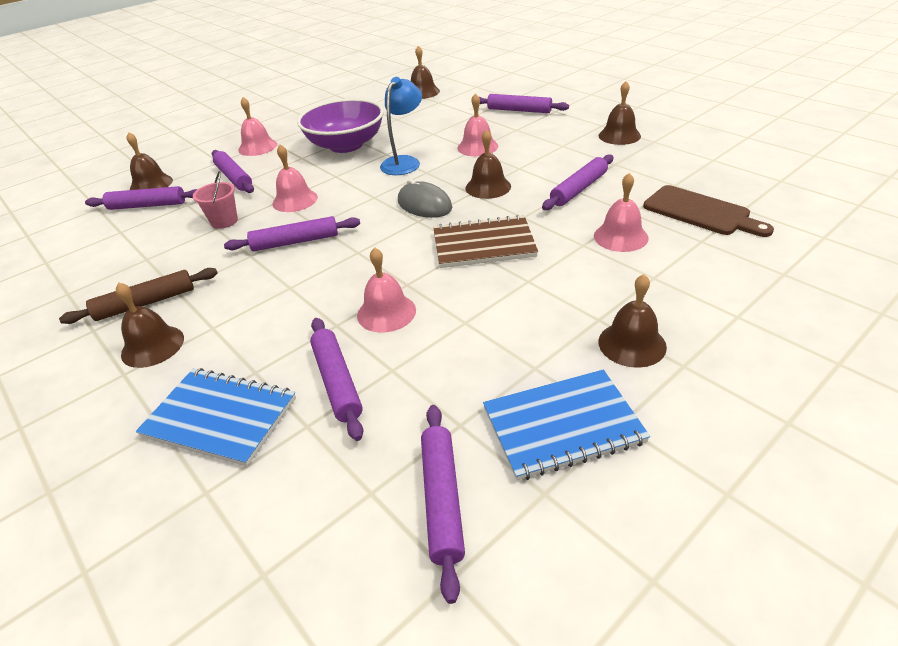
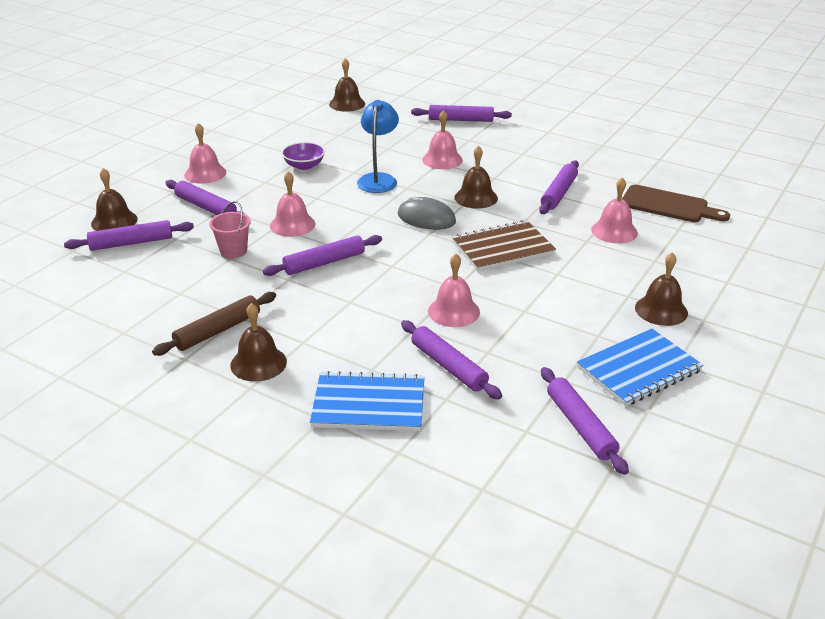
camera: 20 degrees left, 5 degrees down
(346, 145) = (304, 166): purple bowl -> purple bowl, size x0.49
(619, 135) = (569, 141): brown bell -> none

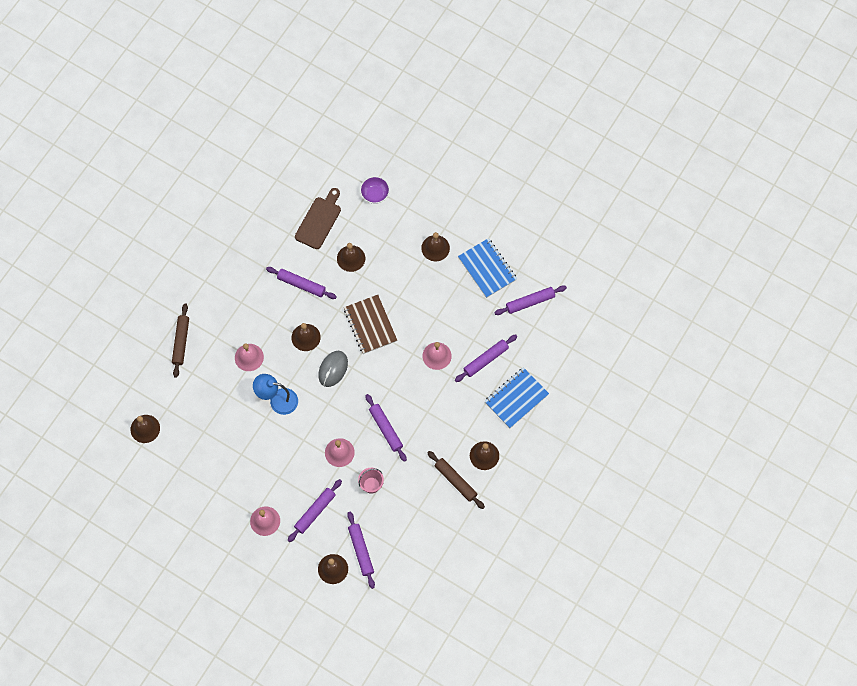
camera: 90 degrees left, 35 degrees up
(304, 166) = (255, 452): purple bowl -> purple bowl (375, 194)
(369, 404) = (516, 398): blue notebook -> blue notebook turned 45 degrees clockwise
(461, 120) = (181, 342): purple rolling pin -> brown rolling pin
(614, 231) = (351, 258): pink bell -> brown bell

